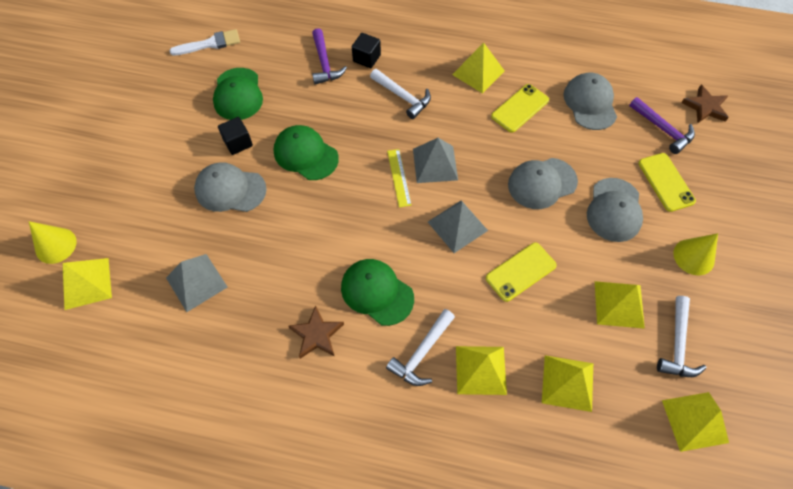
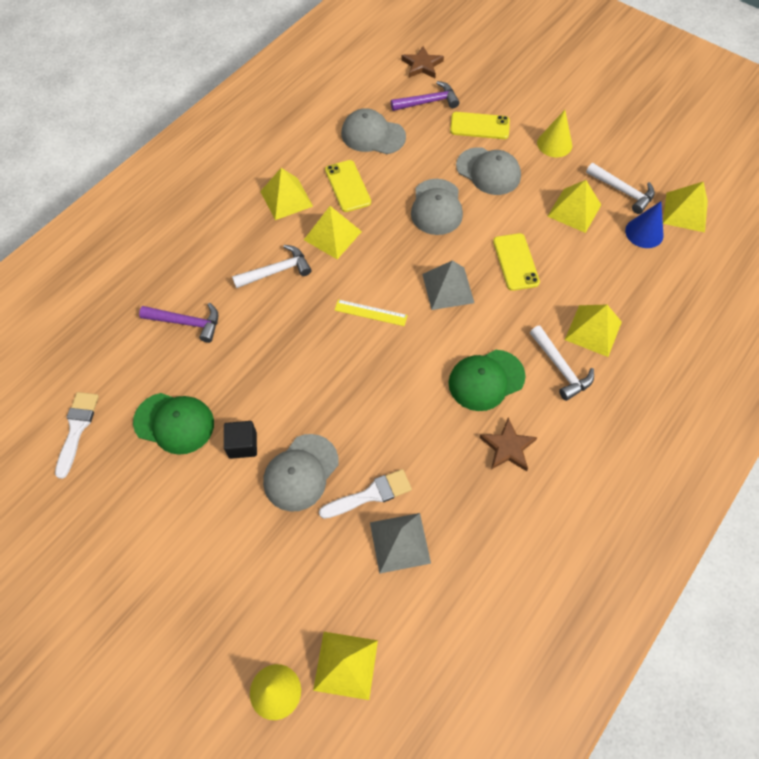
camera: 65 degrees left, 0 degrees up
(230, 245) = (370, 494): none -> white brush
(305, 154) = (297, 384): green cap -> none
(366, 58) = (206, 282): black cube -> none
(435, 164) = (372, 277): grey pyramid -> none
(567, 382) = (627, 275): yellow pyramid -> yellow pyramid (332, 235)
(635, 384) = (644, 233): none -> blue cone

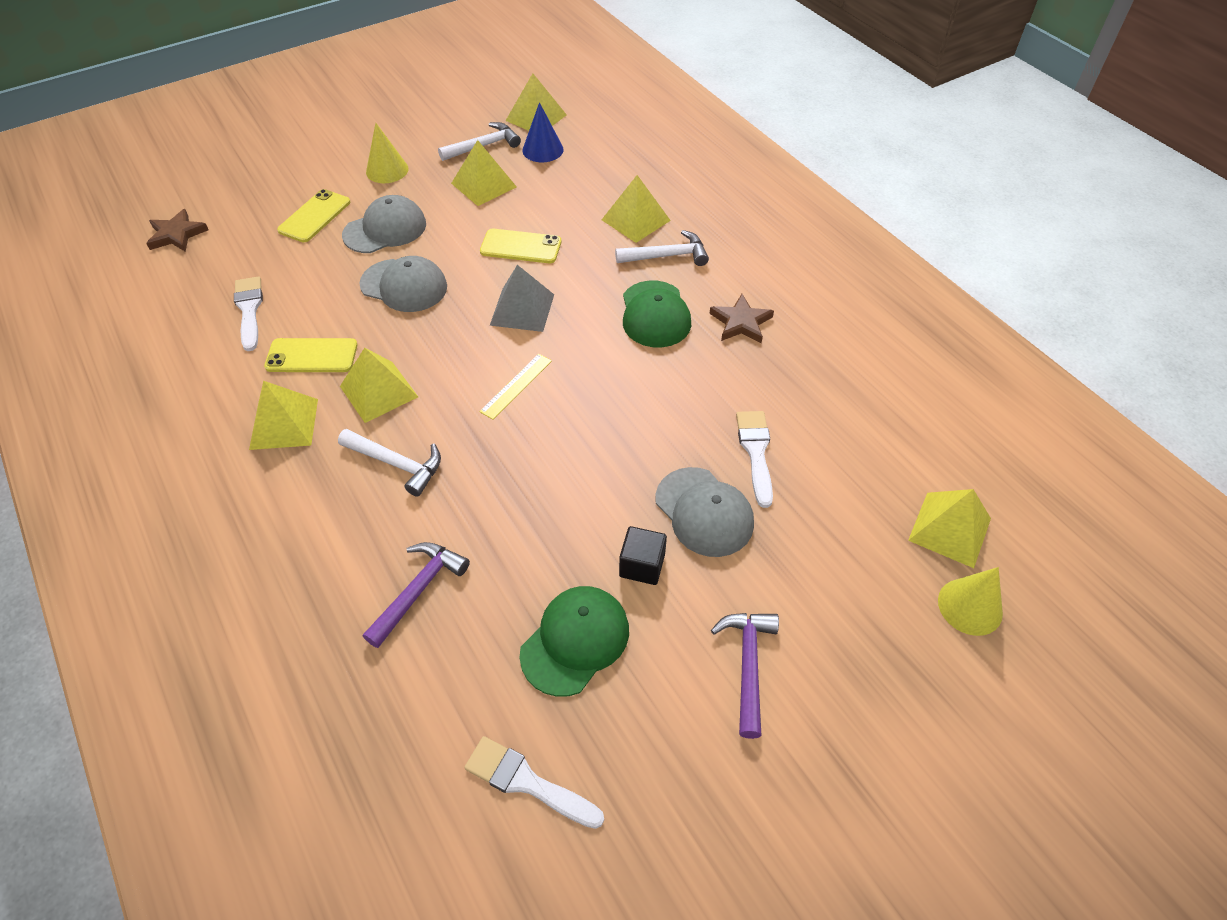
camera: 70 degrees left, 10 degrees down
(276, 271) = (396, 464): white hammer -> white hammer turned 120 degrees clockwise
(373, 135) = (249, 310): grey cap -> white brush
(400, 542) = (821, 442): grey pyramid -> none
(428, 102) = (241, 246): purple hammer -> purple hammer (748, 665)

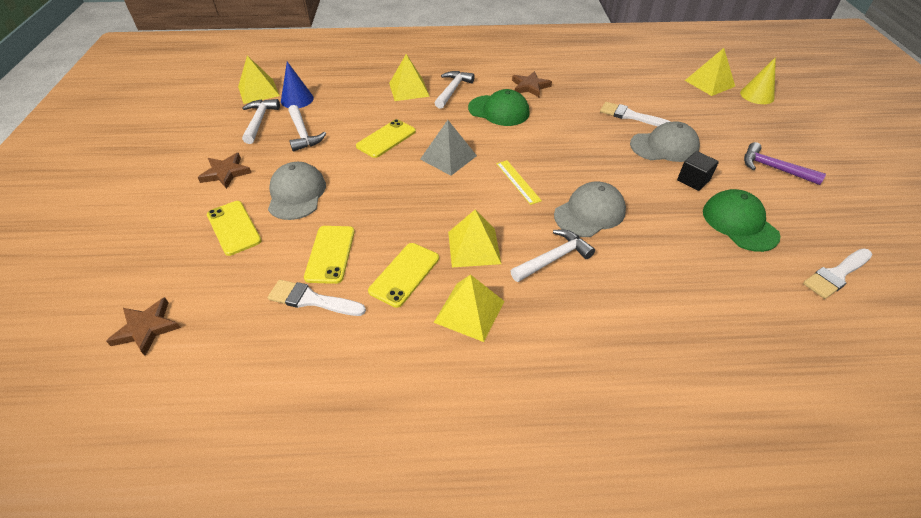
camera: 60 degrees left, 5 degrees down
(313, 293) = (330, 254): none -> yellow phone
(387, 170) = (226, 173): yellow cone -> brown star
(404, 286) = (371, 202): grey cap -> grey cap (589, 213)
(418, 590) = (675, 280): purple hammer -> none
(484, 185) = (303, 134): yellow pyramid -> white hammer

